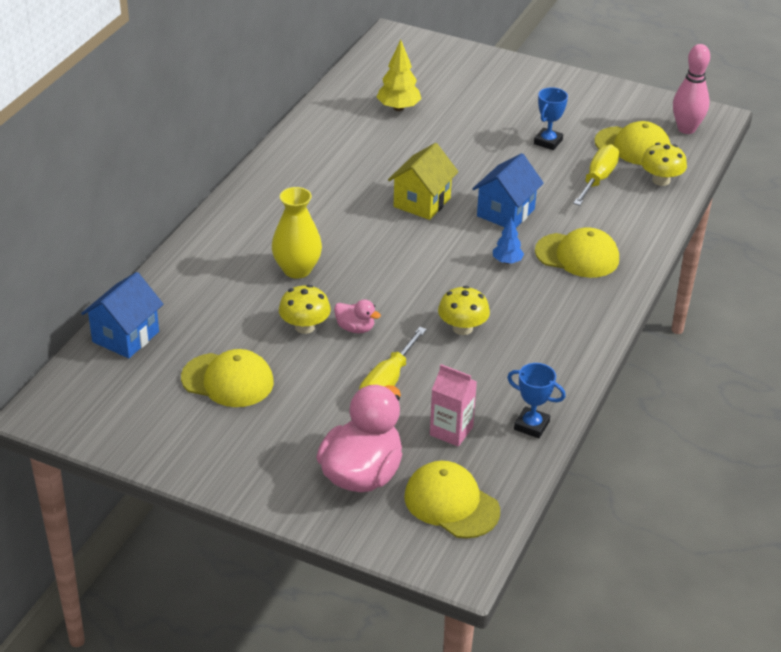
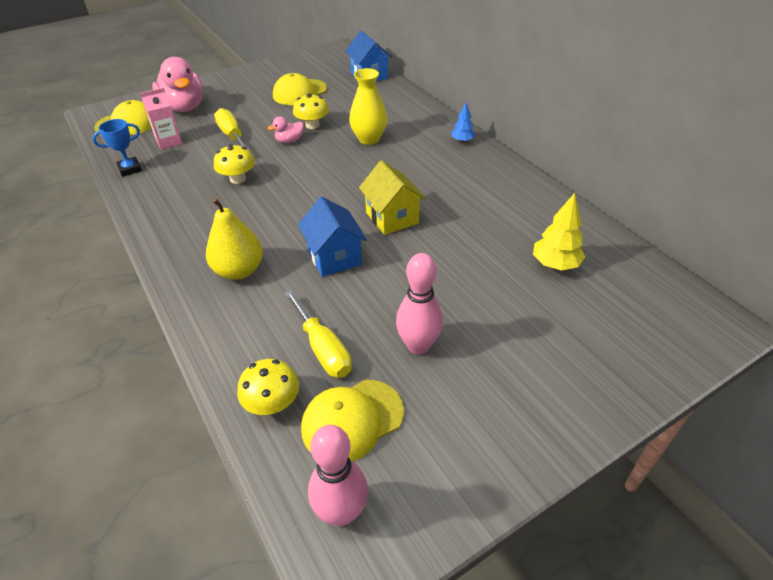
camera: 125 degrees right, 5 degrees up
(507, 261) = (276, 229): blue tree -> blue tree (462, 141)
(548, 142) = (418, 346): blue trophy -> pink bowling pin
(577, 255) = (239, 270): yellow cap -> yellow pear

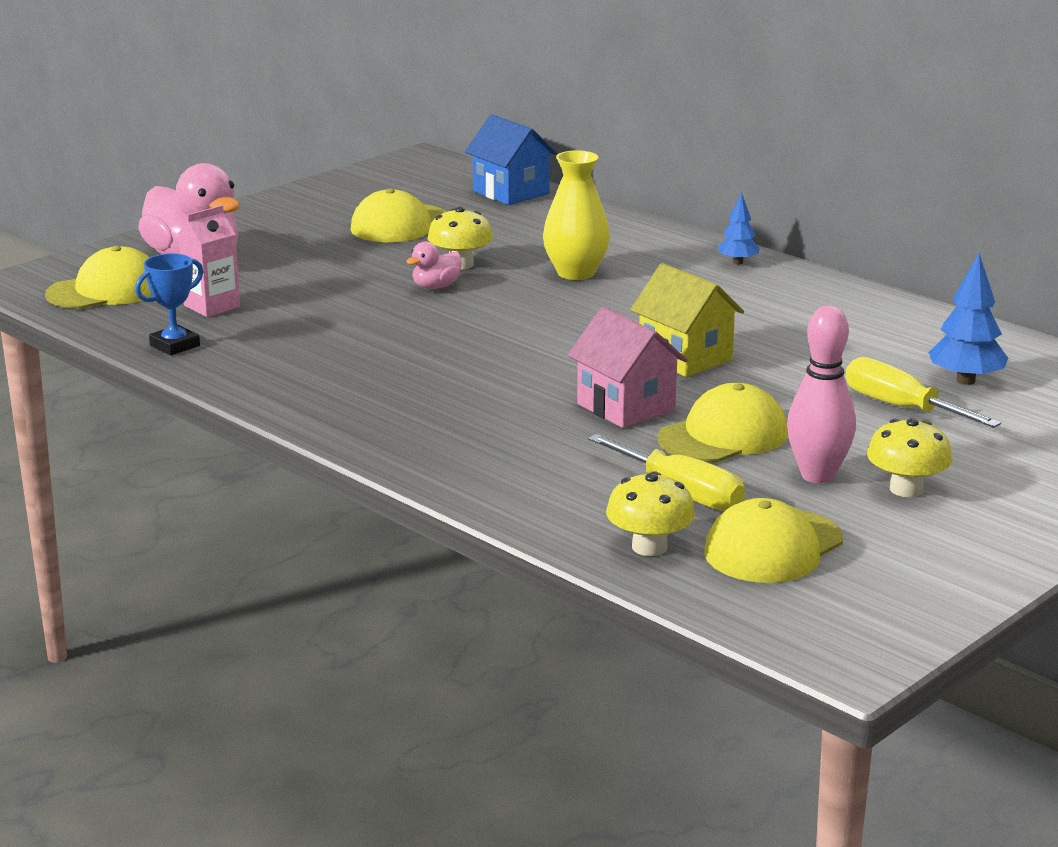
camera: 15 degrees left, 20 degrees down
(232, 135) = (323, 289): yellow screwdriver -> yellow screwdriver (901, 408)
(238, 179) = (385, 339): yellow mushroom -> yellow mushroom (906, 489)
(239, 270) = (484, 436): yellow pear -> none
(334, 257) = (626, 407): blue house -> pink house
(341, 512) = (815, 615): pink bowling pin -> none
(378, 294) = (723, 436): none -> yellow cap
(555, 264) = (966, 381): yellow tree -> blue tree

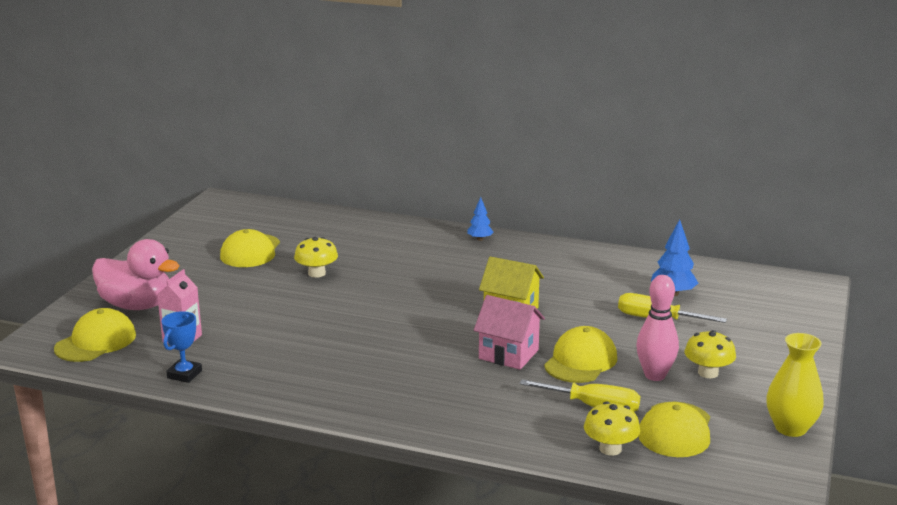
camera: 25 degrees left, 0 degrees up
(436, 287) = (316, 293): pink duck -> none
(511, 192) = (300, 215): blue house -> none
(576, 273) = (393, 265): yellow vase -> yellow vase (790, 428)

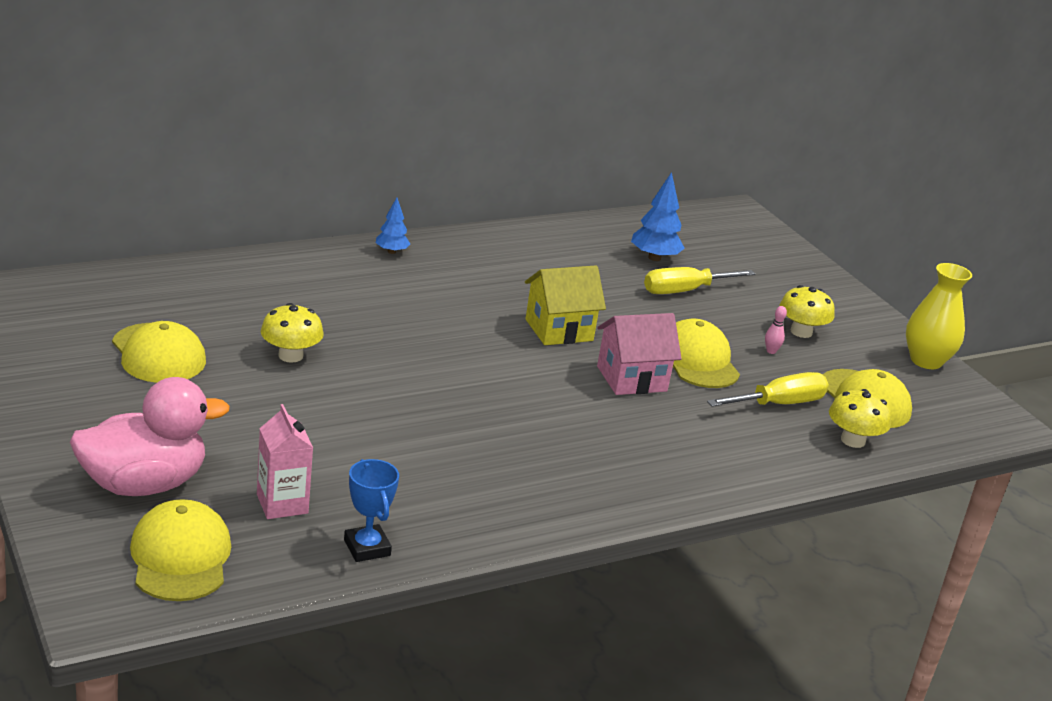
camera: 50 degrees left, 5 degrees up
(655, 375) = (771, 351): pink bowling pin -> pink bowling pin, size x0.41

